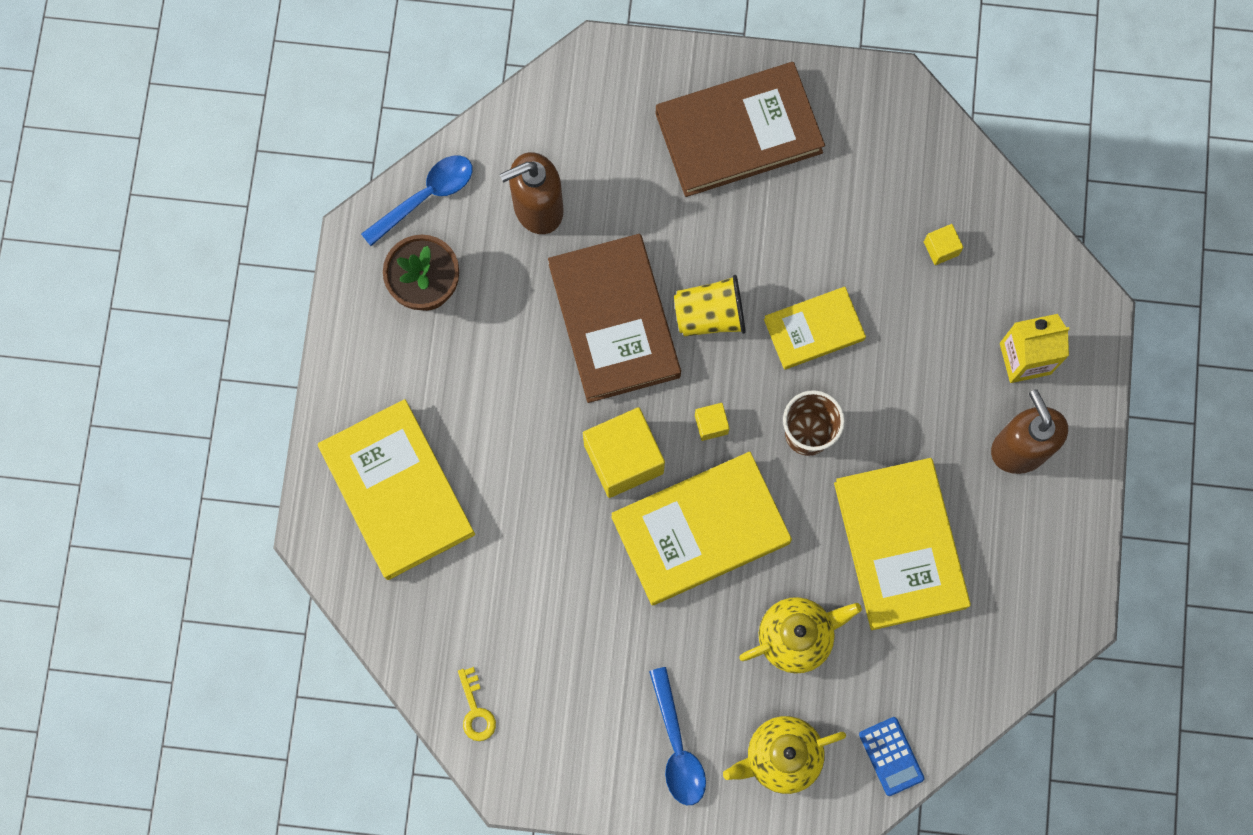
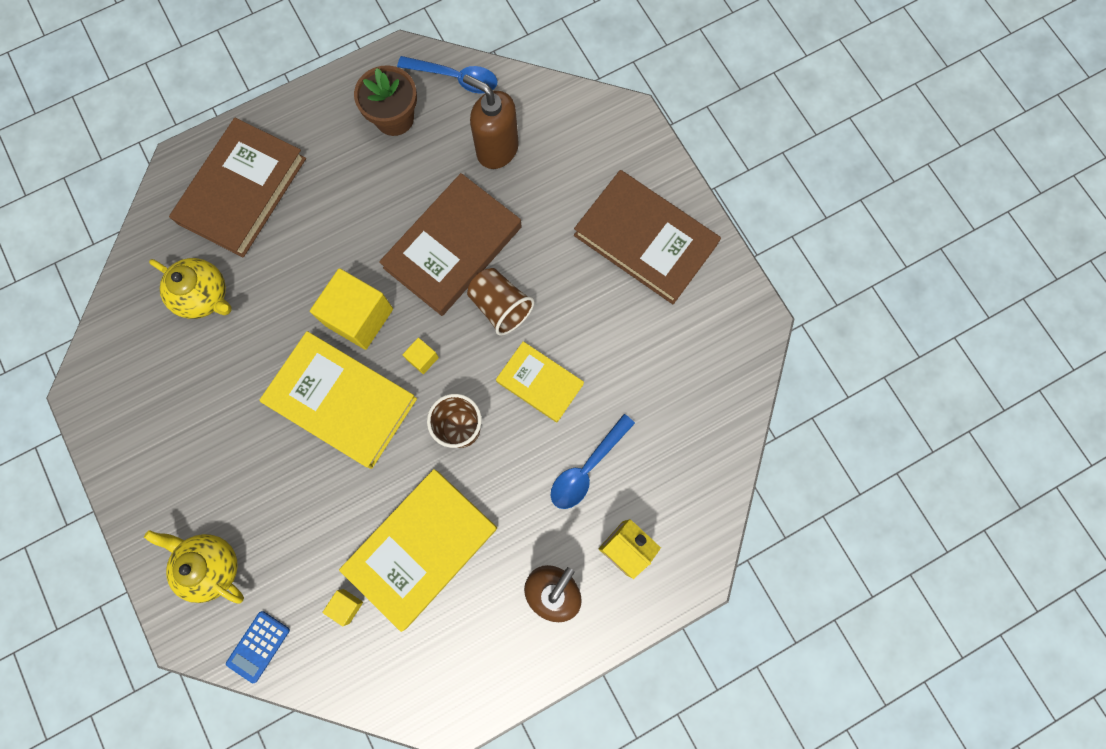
camera: 55 degrees right, 0 degrees up
(397, 491) = (242, 191): yellow book -> brown book
(476, 710) = (121, 337): yellow key -> none
(677, 746) = (175, 487): blue spoon -> blue spoon (587, 468)
(710, 315) = (500, 306): yellow cup -> brown cup
(796, 636) = (306, 518): yellow teapot -> yellow teapot (204, 296)
(941, 248) = (663, 432): yellow cube -> yellow cube (346, 606)

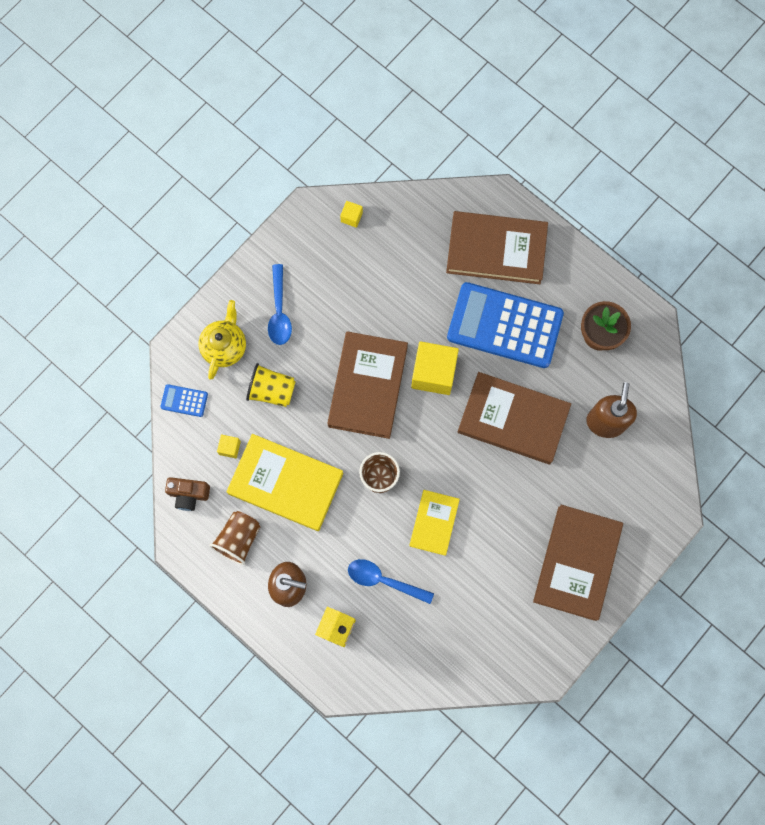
camera: 70 degrees right, 0 degrees up
(204, 296) = (407, 258): yellow teapot -> none
(295, 524) = (272, 390): none -> yellow cup
(337, 215) = (505, 325): none -> blue calculator
(341, 401) = (368, 386): yellow book -> brown book
(385, 683) = (189, 494): none -> brown camera
(422, 358) = (420, 431): yellow cube -> yellow cube (351, 217)
(455, 78) = (652, 367): blue spoon -> blue spoon (279, 311)
(500, 306) = (481, 472): brown cup -> brown cup (238, 539)

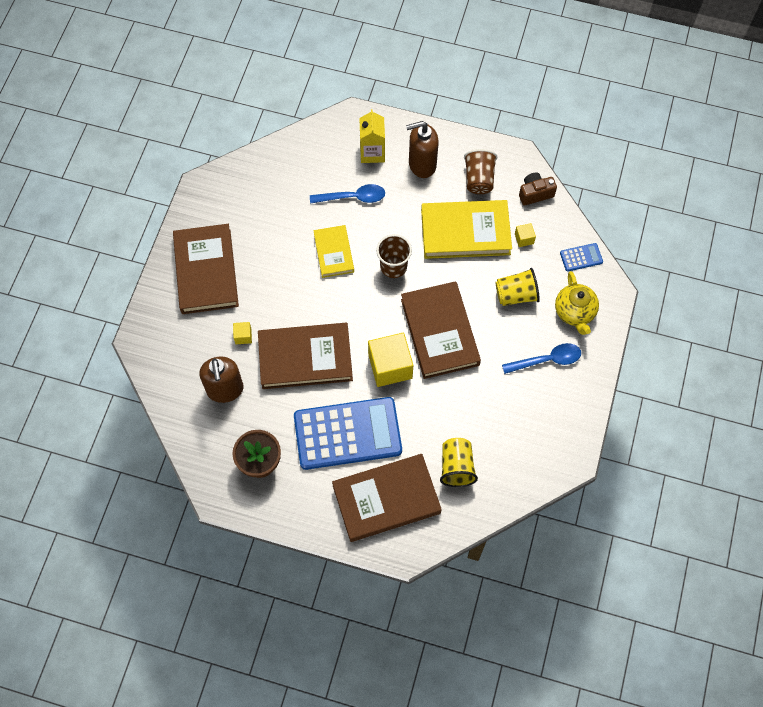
camera: 155 degrees right, 10 degrees down
(279, 311) = (547, 360): blue spoon -> blue spoon turned 105 degrees clockwise
(351, 217) = (531, 470): yellow cube -> yellow cube (243, 336)
(418, 250) = (456, 467): none -> yellow cup

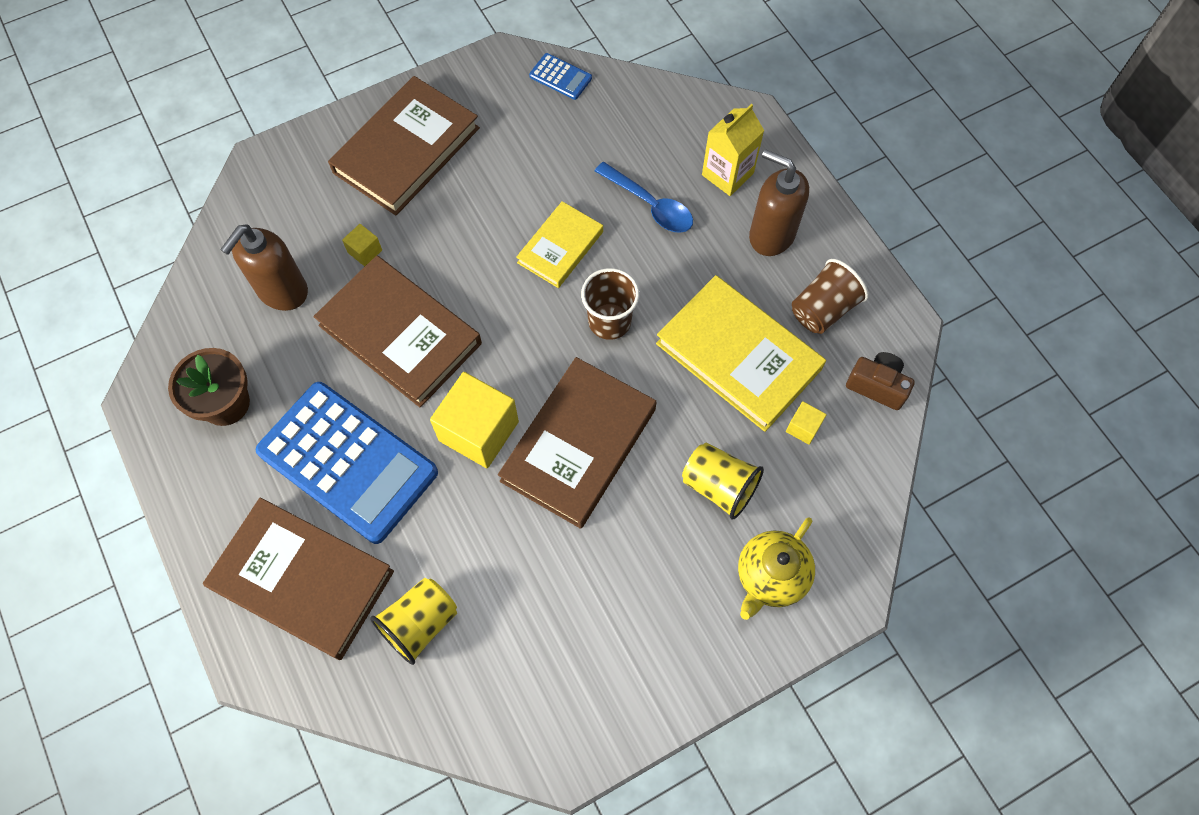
camera: 45 degrees right, 0 degrees up
(547, 360) = (670, 602): blue spoon -> none
(581, 257) = (853, 516): blue calculator -> blue calculator (560, 77)

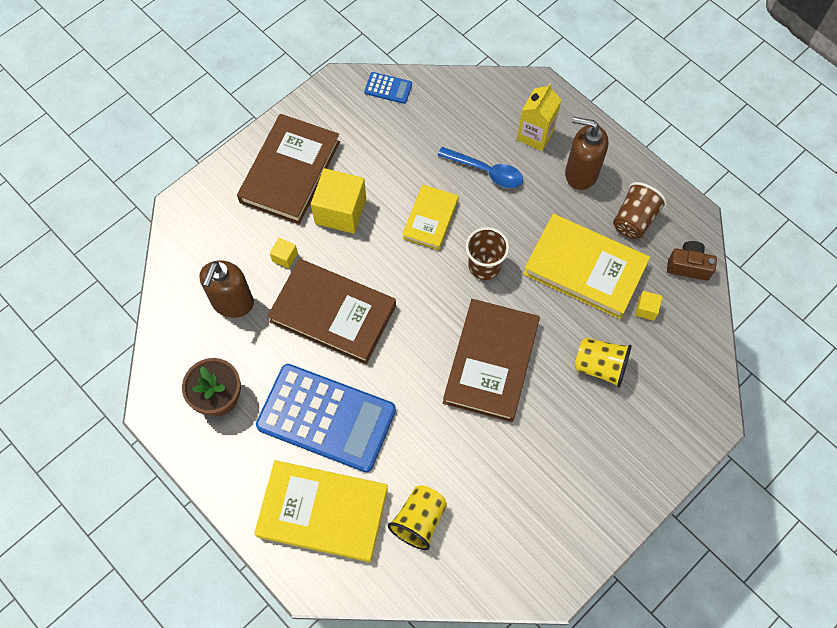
camera: 15 degrees left, 0 degrees up
(302, 580) = (323, 512): brown book -> yellow book
(478, 431) = (415, 370): yellow cube -> yellow cube (340, 211)
(771, 576) = (655, 421): yellow teapot -> none

